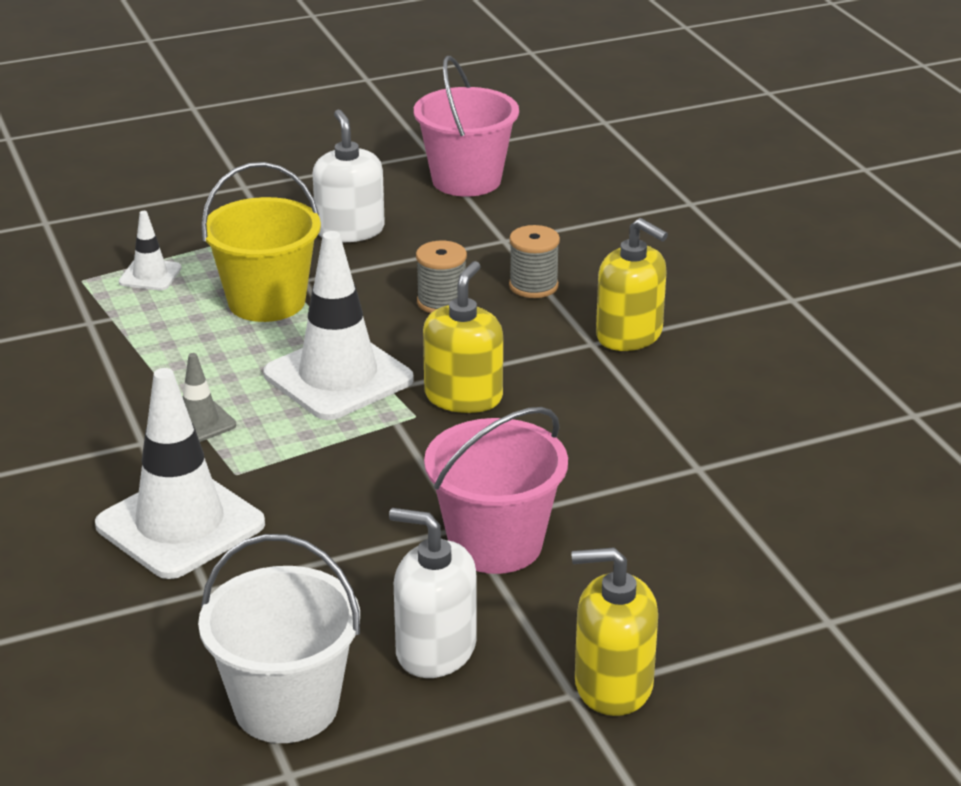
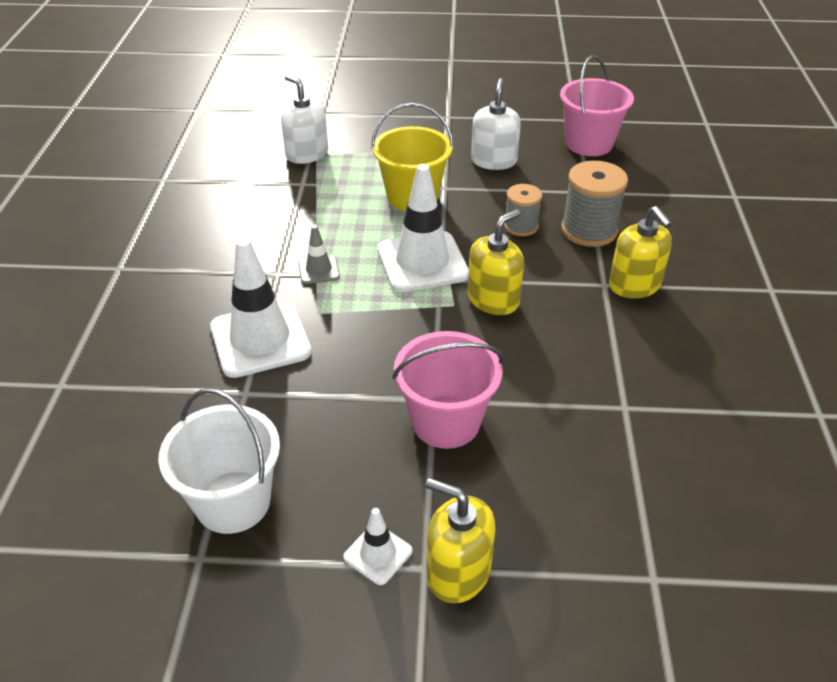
camera: 25 degrees right, 10 degrees up
(150, 275) = (356, 161): white traffic cone -> white traffic cone (378, 554)
(435, 649) = (355, 493): white soap dispenser -> white soap dispenser (307, 154)
(533, 286) = (589, 230): grey spool -> grey spool, size x1.61

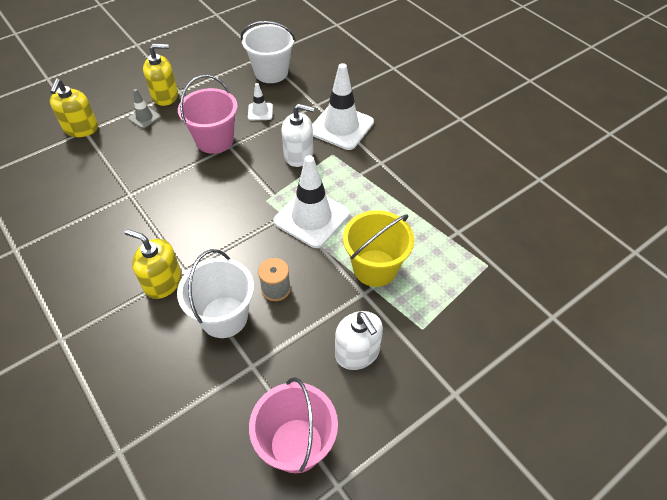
camera: 140 degrees right, 10 degrees up
(307, 154) = (494, 261): white soap dispenser -> white soap dispenser (298, 155)
(319, 270) = (362, 177): grey traffic cone -> grey traffic cone (144, 118)
(378, 554) = (200, 86): white traffic cone -> white traffic cone (260, 112)
(493, 300) = (246, 217): yellow soap dispenser -> yellow soap dispenser (81, 128)
(589, 230) = (224, 317): grey spool -> white bucket

